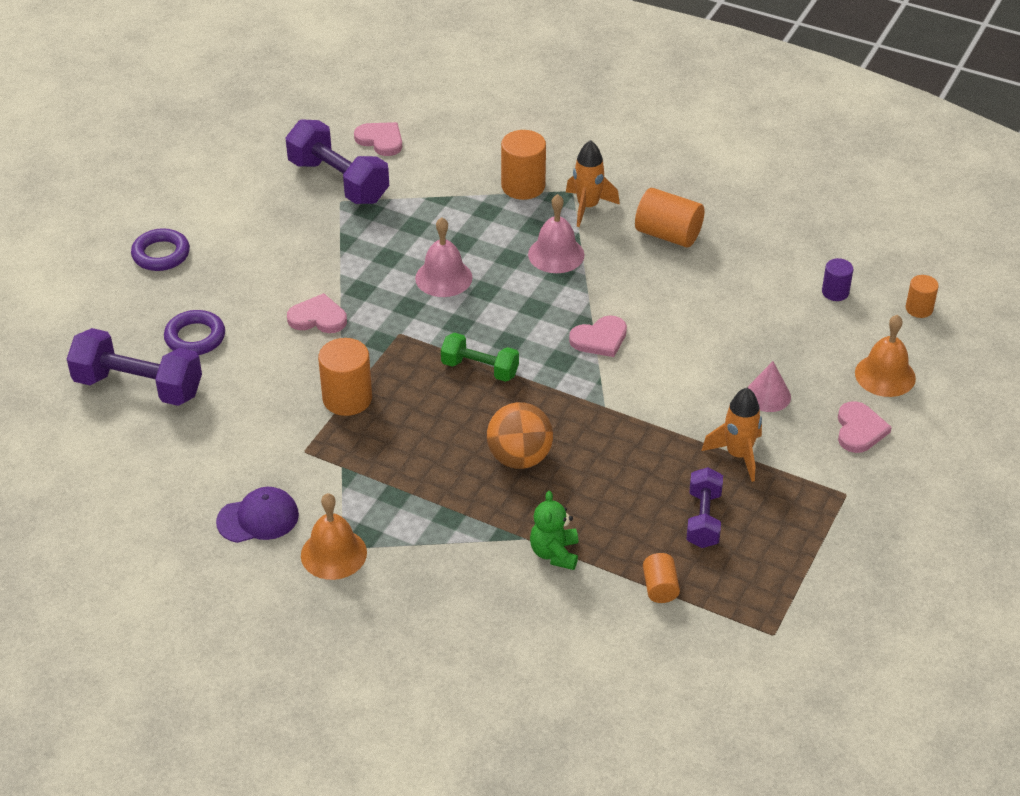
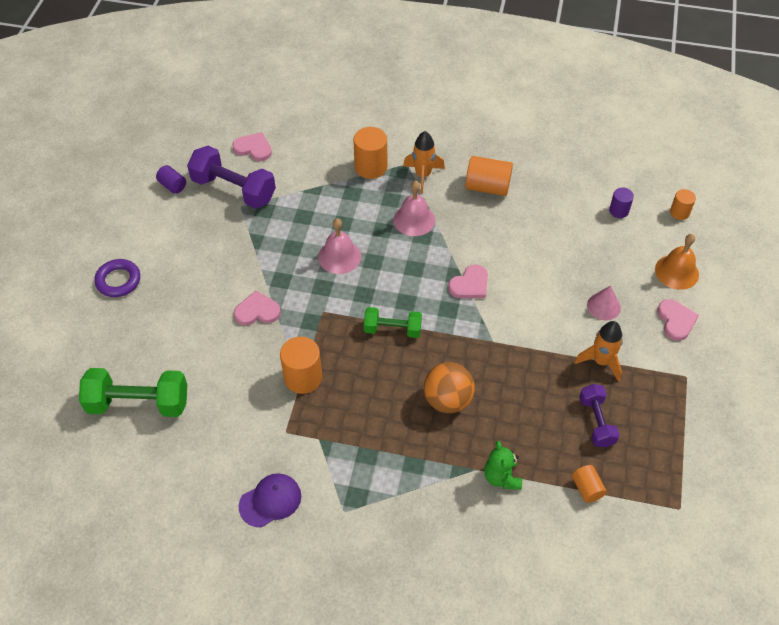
camera: 15 degrees left, 10 degrees up
(138, 387) = (138, 403): purple dumbbell -> green dumbbell
(195, 337) = (169, 349): purple ring -> none
(264, 164) = (172, 186): none -> purple cylinder
(333, 554) = (338, 518): orange bell -> none

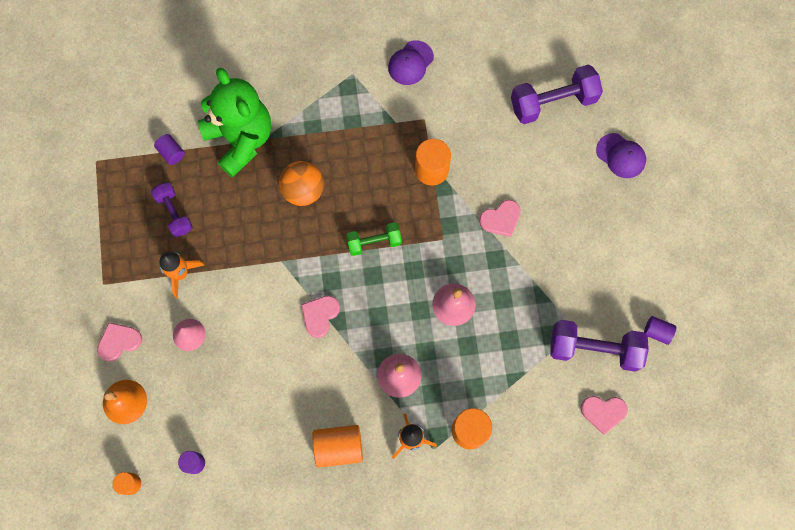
camera: 160 degrees right, 20 degrees up
(105, 330) = (621, 156): none -> purple cap
(118, 281) = (640, 206): purple ring -> none
(138, 403) = (553, 102): green dumbbell -> purple dumbbell
(501, 477) = (240, 139): green teddy bear -> green teddy bear, size x2.24
(587, 488) = (171, 153): orange cylinder -> purple cylinder
(676, 321) = (119, 341): pink heart -> pink heart turned 90 degrees clockwise

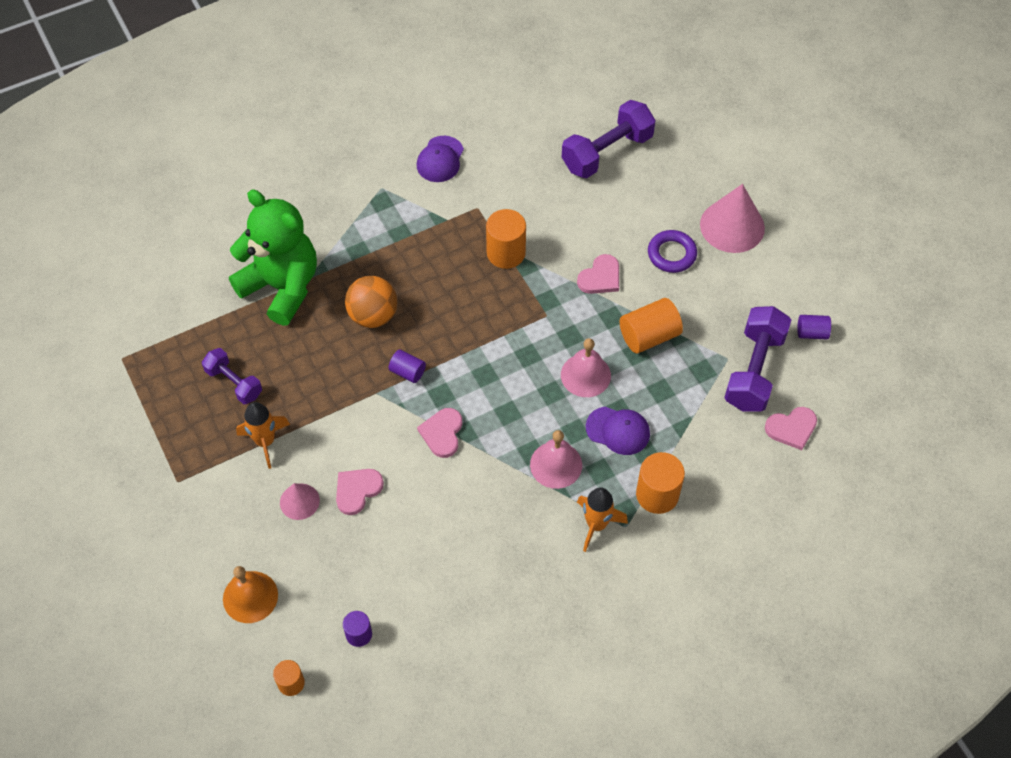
camera: 20 degrees left, 15 degrees down
(119, 341) = (219, 535): pink heart -> pink heart (357, 490)
(171, 153) = (207, 323): purple cylinder -> purple cylinder (407, 372)
(338, 447) = (519, 560): orange cylinder -> orange cylinder (649, 336)
(374, 242) = (472, 342): green dumbbell -> none
(569, 218) = (671, 254): none -> purple ring
(594, 349) = (754, 370): purple dumbbell -> purple dumbbell turned 60 degrees counterclockwise
(621, 156) = (699, 180): purple cap -> purple cap (618, 430)
(631, 209) = (732, 226): none -> pink cone

